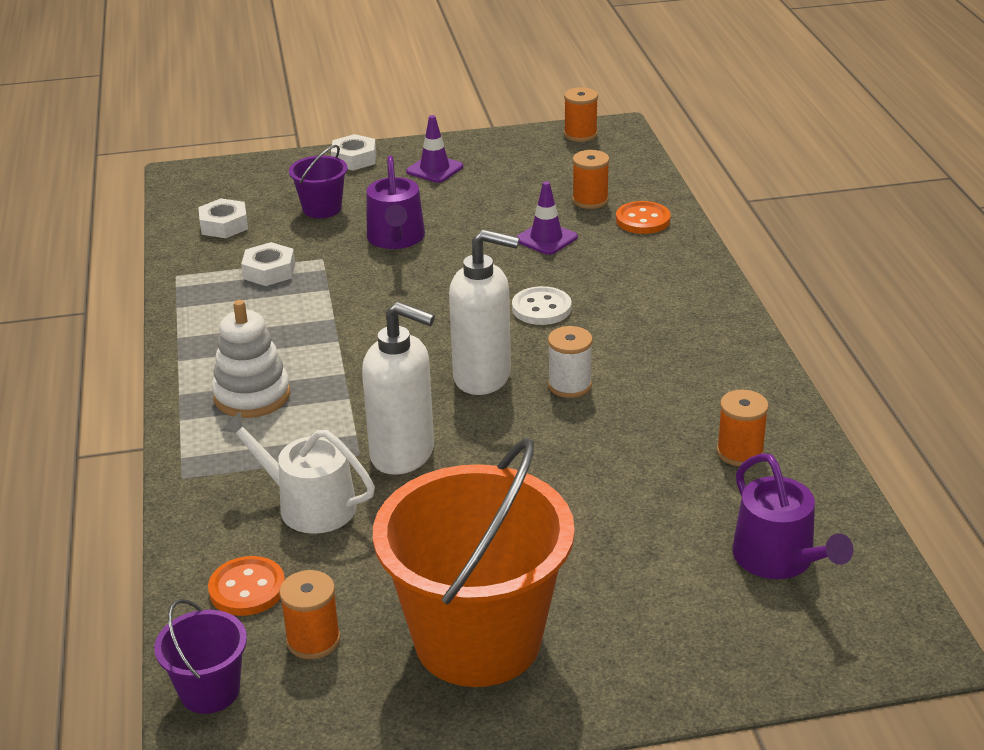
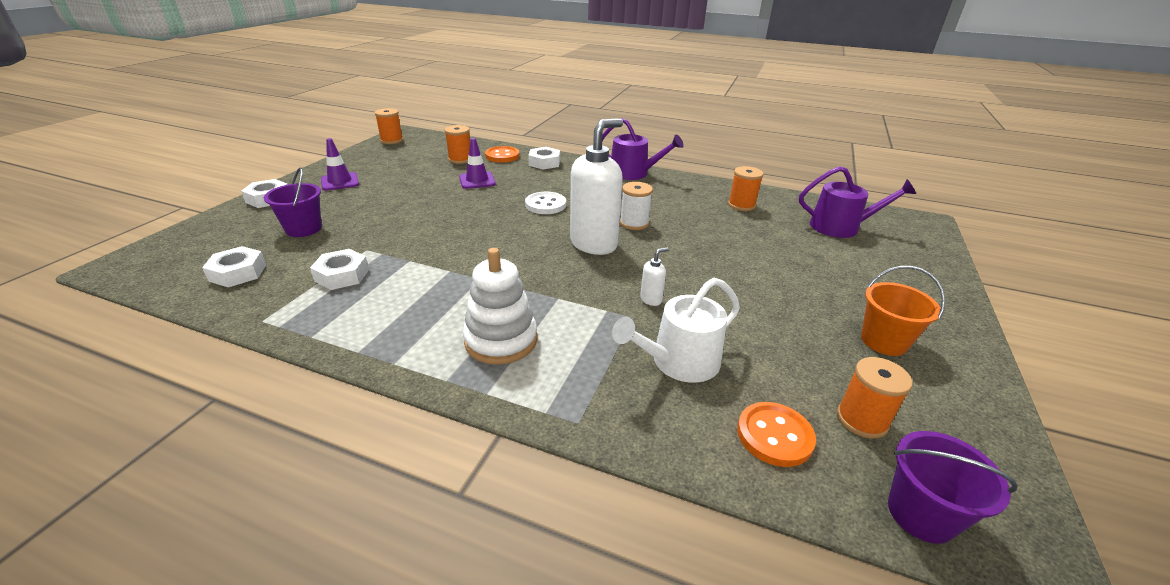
camera: 60 degrees left, 0 degrees up
(396, 238) = (393, 218): purple watering can -> purple watering can (633, 173)
(403, 454) = (651, 299): white soap dispenser -> white soap dispenser, size x0.40
(478, 640) = (883, 341): orange bucket -> orange bucket, size x0.45
(665, 256) = (544, 163): none -> white nut

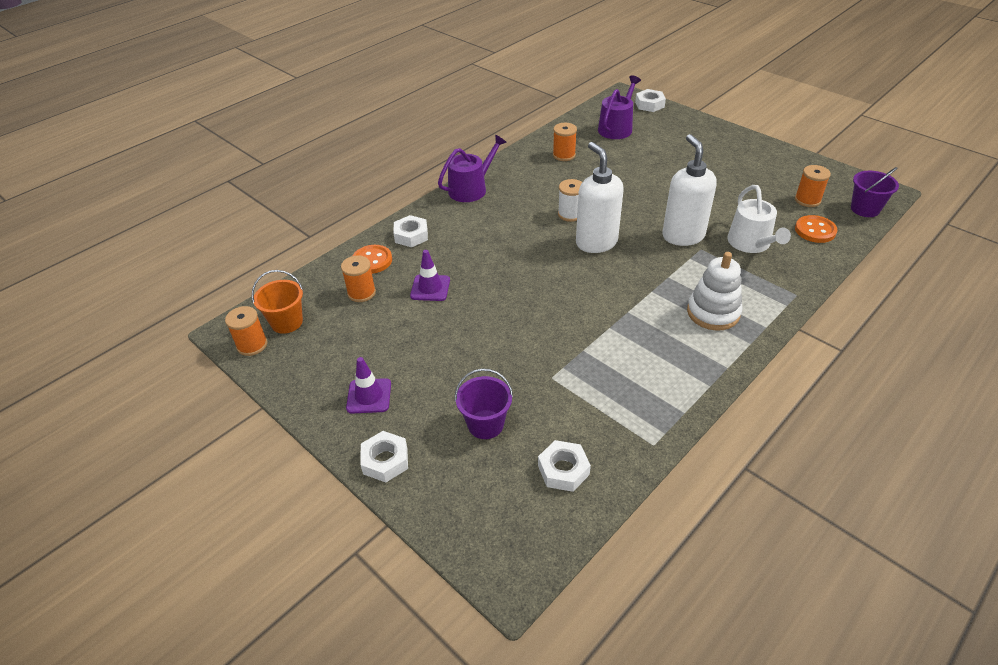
camera: 65 degrees left, 10 degrees up
(342, 275) = (594, 394): white nut -> white nut (649, 104)
(545, 205) = (511, 253): white button -> none
(651, 299) = (683, 236): white soap dispenser -> white soap dispenser, size x2.47
(883, 341) = (748, 167): orange bucket -> orange bucket (287, 322)

